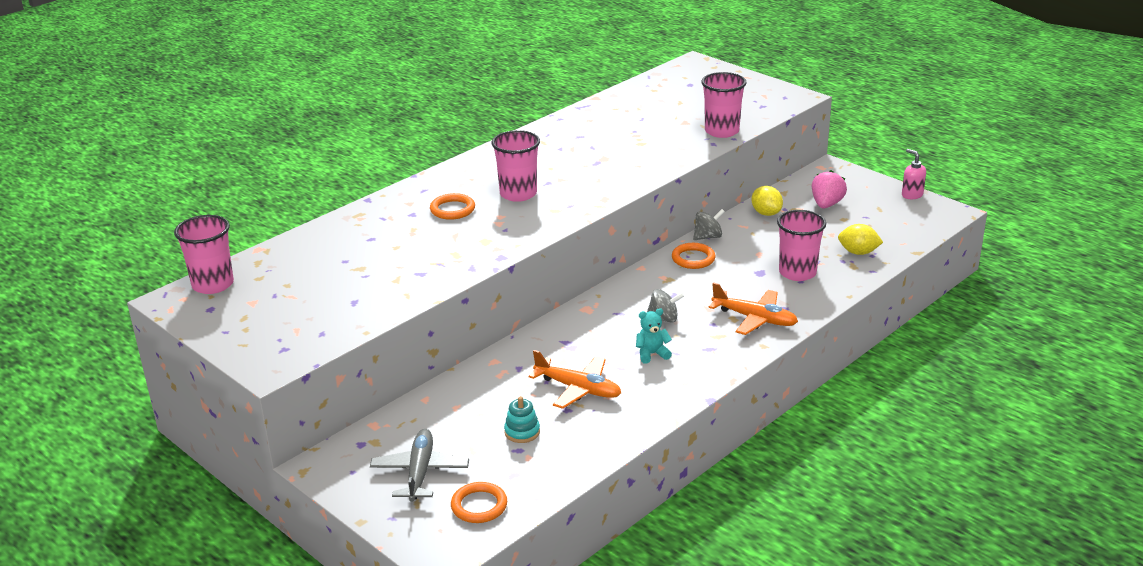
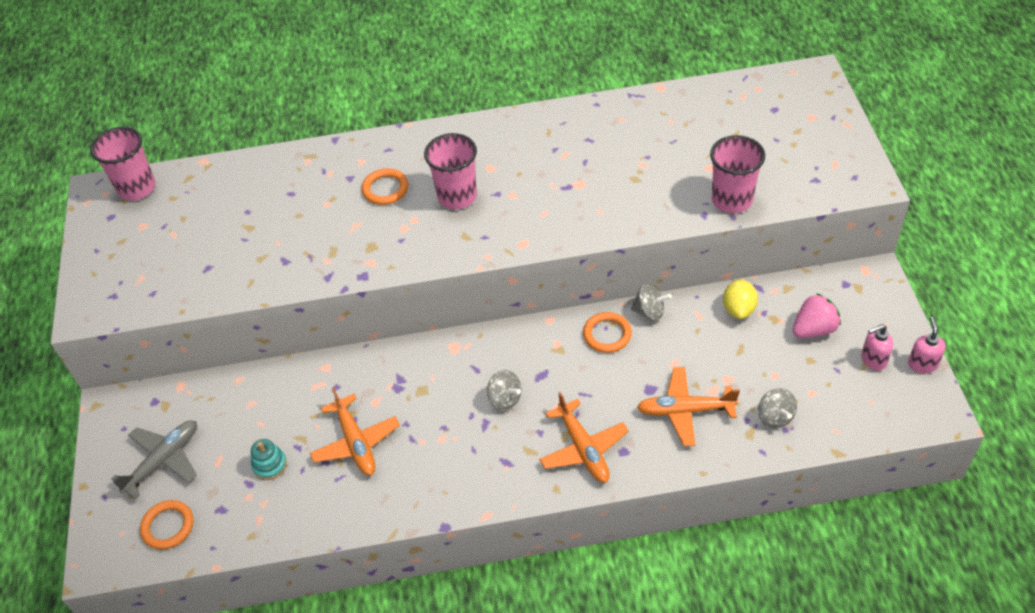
camera: 40 degrees right, 20 degrees up
(652, 354) = (452, 438): turquoise teddy bear -> none
(797, 273) = (685, 410): pink cup -> orange plane
(858, 252) = (775, 417): yellow lemon -> grey spinning top
(881, 204) = (873, 360): none -> pink soap dispenser

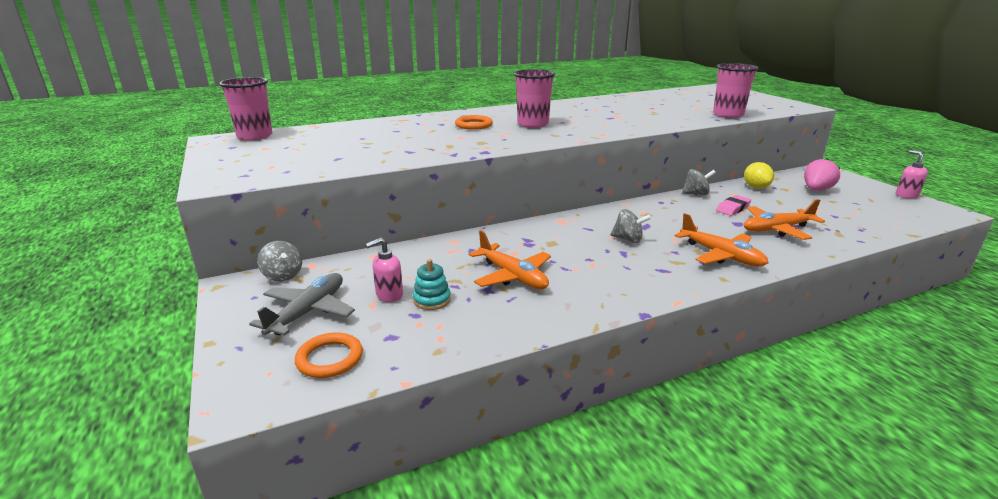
camera: 20 degrees left, 25 degrees down
(607, 334) = (676, 205): orange ring -> none
(669, 355) = (733, 208): none -> pink eraser
(775, 417) = (845, 225): grey spinning top -> grey spinning top (283, 276)
(873, 360) = (873, 197): pink soap dispenser -> pink soap dispenser (389, 295)

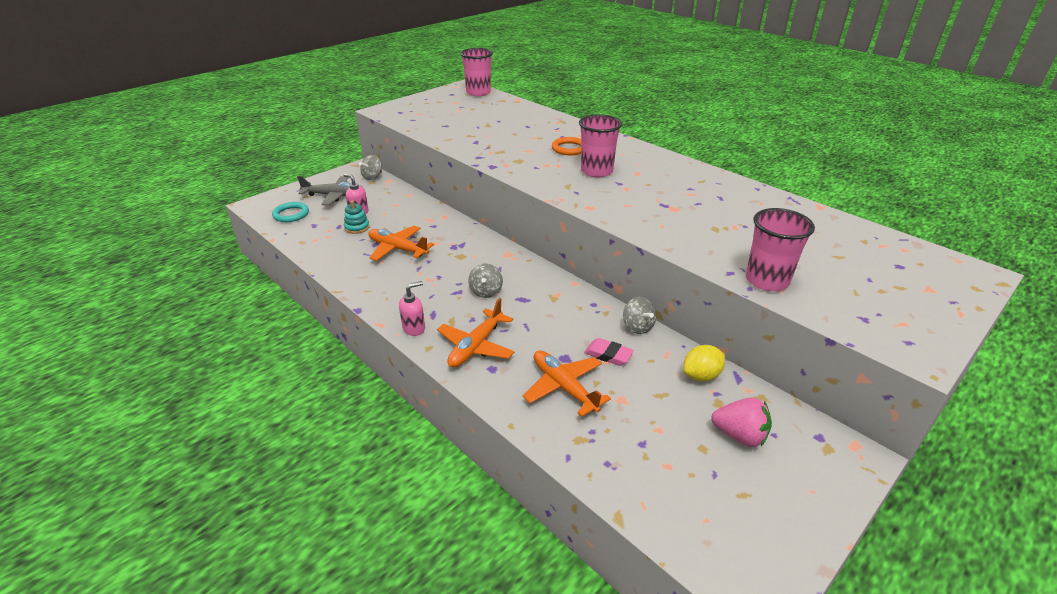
camera: 70 degrees right, 10 degrees up
(330, 358) = (291, 214): orange ring -> turquoise ring
(512, 276) = (398, 249): orange plane -> orange plane turned 90 degrees clockwise
(906, 195) = (803, 548): pink soap dispenser -> pink soap dispenser (414, 328)

